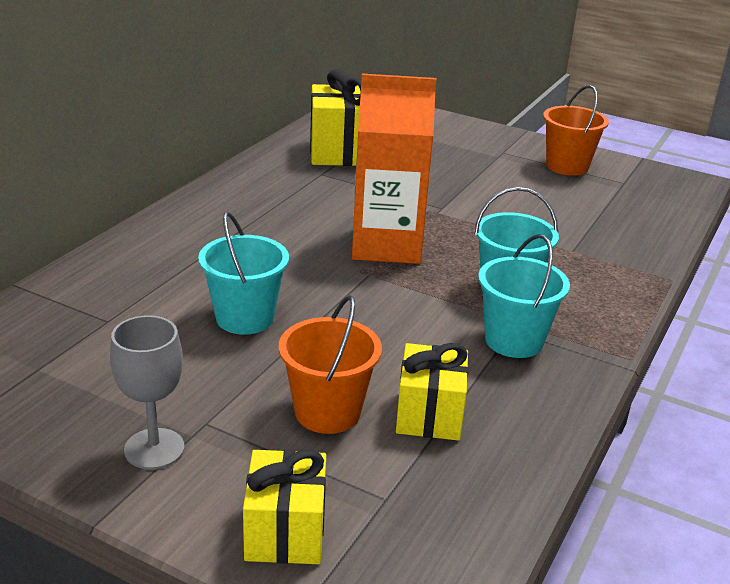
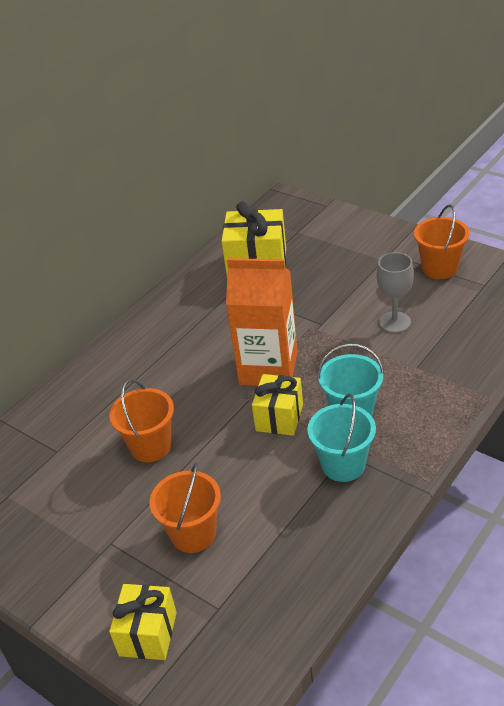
camera: 15 degrees right, 10 degrees up
(154, 449) = (74, 565): grey goblet -> grey goblet (394, 322)
(245, 318) = (150, 446): turquoise bucket -> orange bucket
(429, 414) = (264, 536): yellow gift -> yellow gift (279, 417)

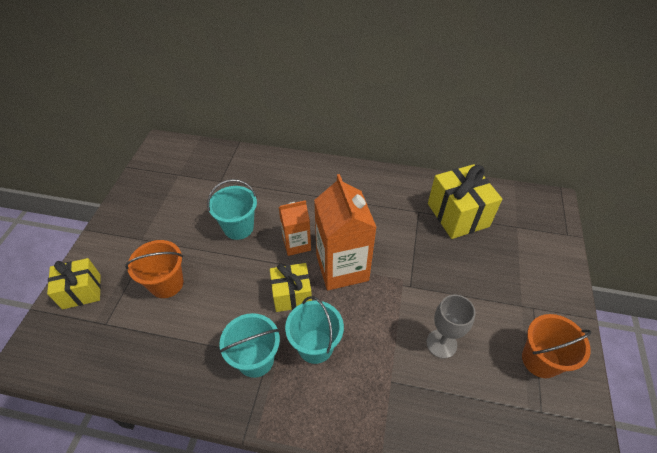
camera: 60 degrees right, 10 degrees up
(150, 446) = (238, 227): orange bucket -> turquoise bucket
(211, 398) = (296, 244): none -> orange carton

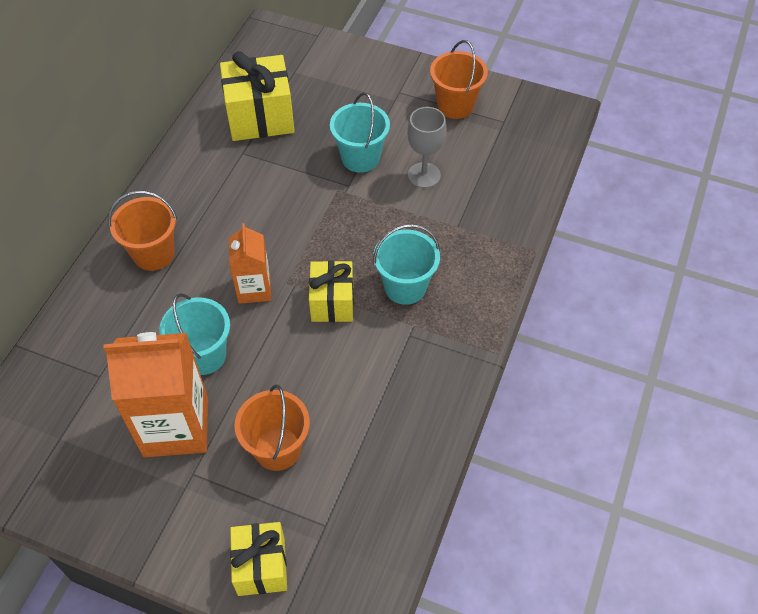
camera: 80 degrees left, 5 degrees up
(255, 359) = (410, 347): turquoise bucket -> turquoise bucket (360, 158)
(315, 184) = (153, 254): none -> orange bucket
(342, 268) = (306, 245): orange carton -> orange carton (176, 426)

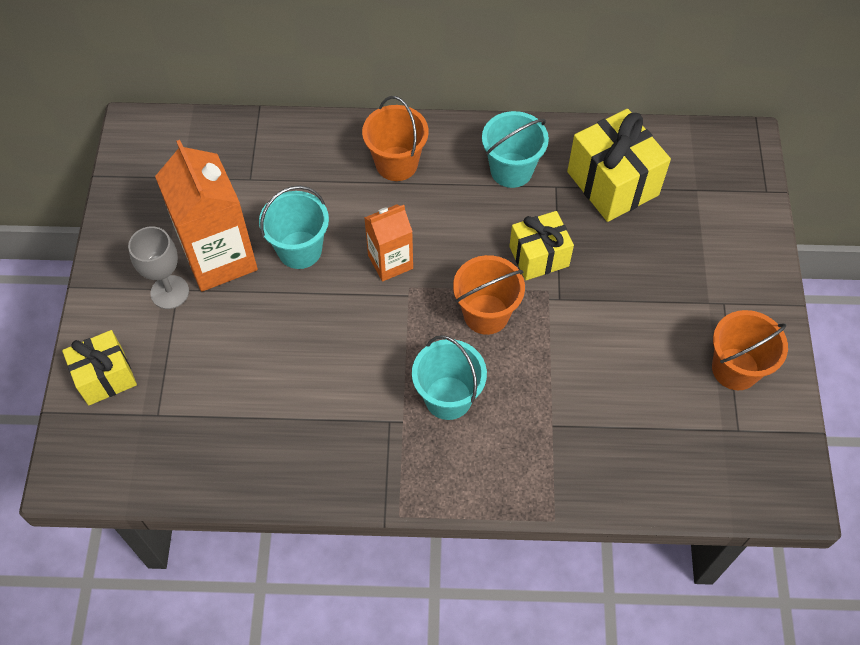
camera: 70 degrees right, 5 degrees up
(277, 448) = (222, 347): orange bucket -> orange bucket (486, 314)
(332, 302) = (401, 336): yellow gift -> yellow gift (539, 256)
(360, 158) = (603, 297): turquoise bucket -> turquoise bucket (511, 170)
(424, 175) = (610, 368): grey goblet -> grey goblet (170, 292)

